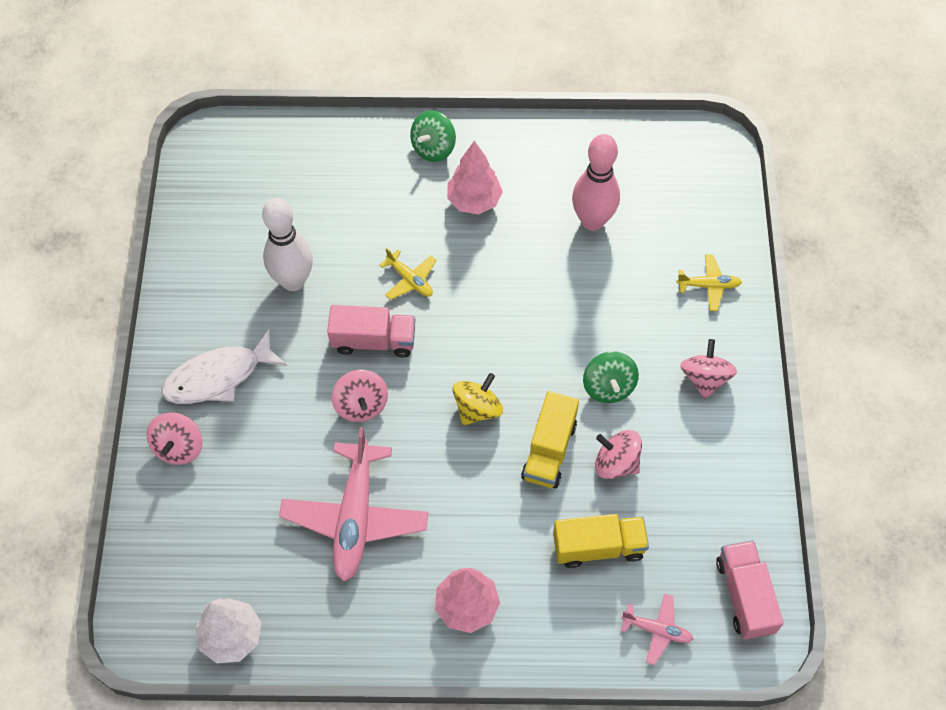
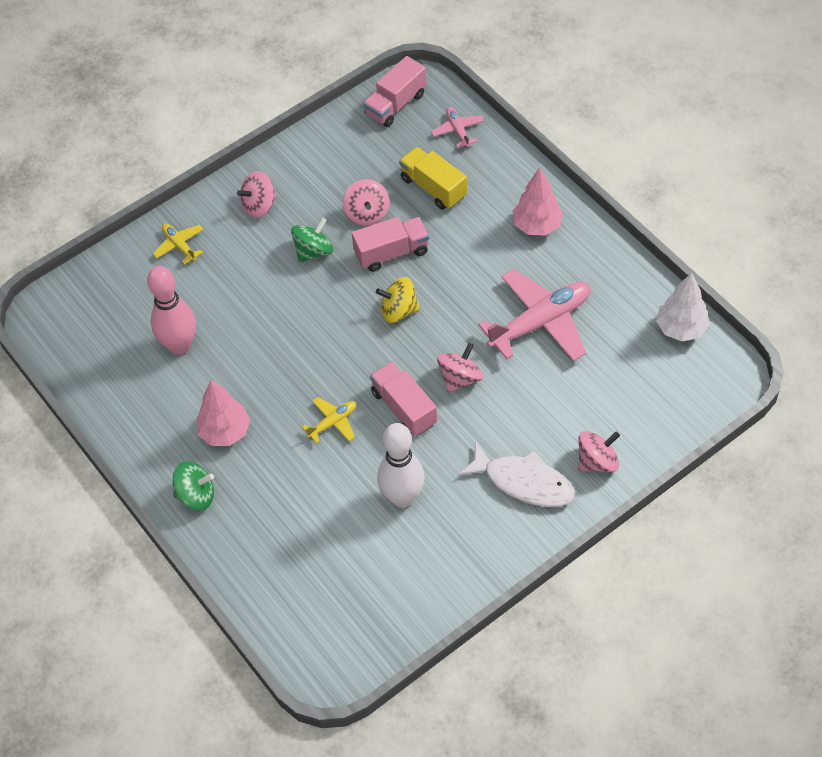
camera: 125 degrees left, 5 degrees down
(410, 280) = (333, 422): yellow plane -> yellow plane turned 45 degrees clockwise
(549, 450) = (391, 253): yellow truck -> pink truck

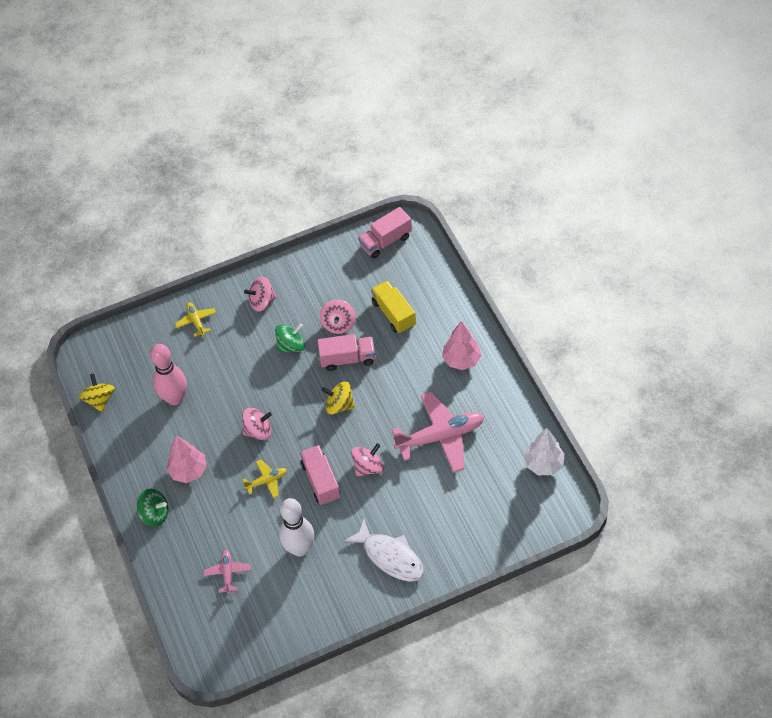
camera: 15 degrees right, 0 degrees up
(79, 367) = (99, 400): none -> yellow spinning top
(458, 130) = (425, 271): pink plane -> pink plane (227, 573)
(597, 462) = (449, 553): pink spinning top -> pink spinning top (258, 431)

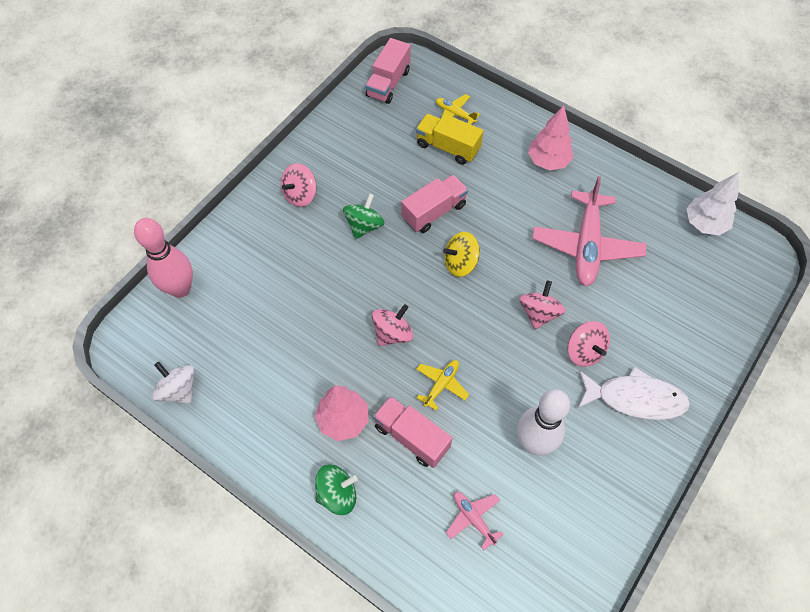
camera: 35 degrees left, 5 degrees up
(99, 400) = (178, 390): yellow spinning top -> white spinning top
(175, 398) = (271, 344): pink bowling pin -> pink bowling pin (180, 289)
(196, 321) = (239, 248): yellow plane -> yellow plane (455, 114)
(321, 481) = (500, 354): pink truck -> pink truck (411, 437)
(338, 324) = (399, 182): pink spinning top -> pink spinning top (584, 351)
(440, 436) = (586, 245): pink plane -> pink plane turned 150 degrees clockwise

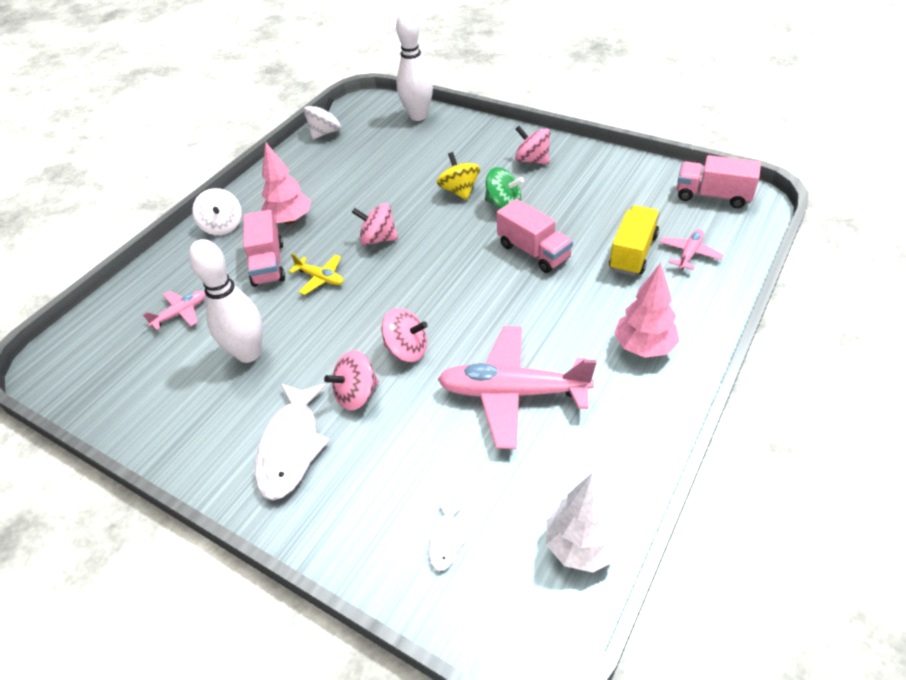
camera: 90 degrees right, 15 degrees down
(180, 289) = (418, 116): pink bowling pin -> white bowling pin
(337, 494) = (223, 226): green spinning top -> white spinning top
(392, 333) = (378, 239): pink spinning top -> pink spinning top turned 150 degrees clockwise
(411, 437) = (268, 264): pink truck -> pink truck turned 135 degrees clockwise
(455, 114) = (689, 254): yellow plane -> pink plane
(460, 263) = (468, 278): yellow spinning top -> yellow spinning top (459, 191)
(706, 297) = (445, 540): none -> white fish

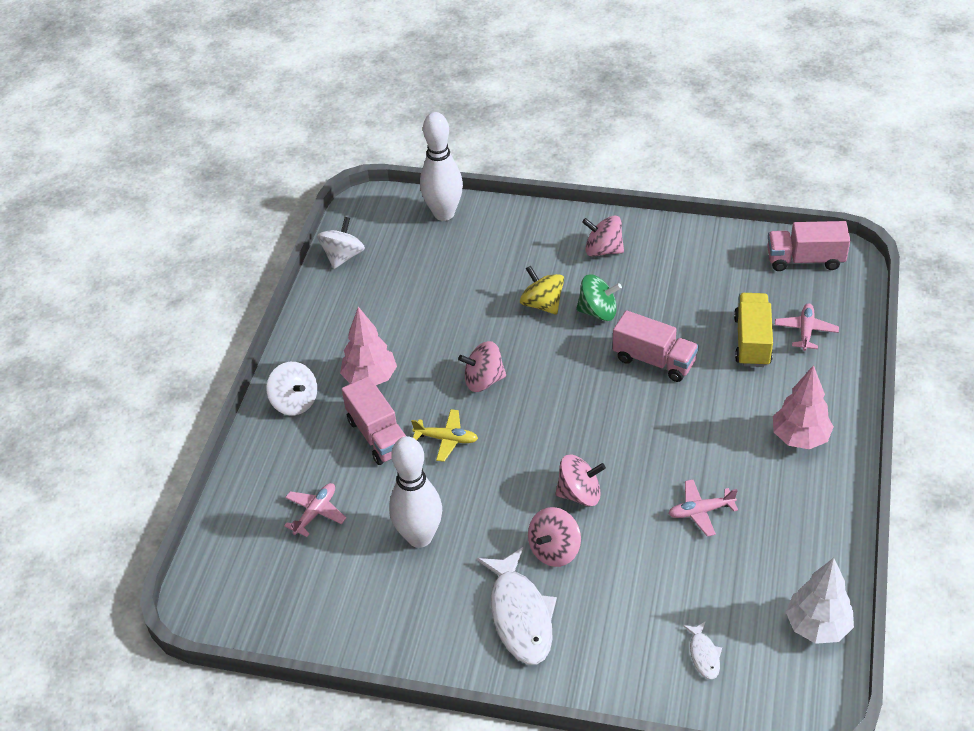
camera: 20 degrees left, 0 degrees up
(512, 393) = (700, 511): pink plane -> pink plane, size x0.48

